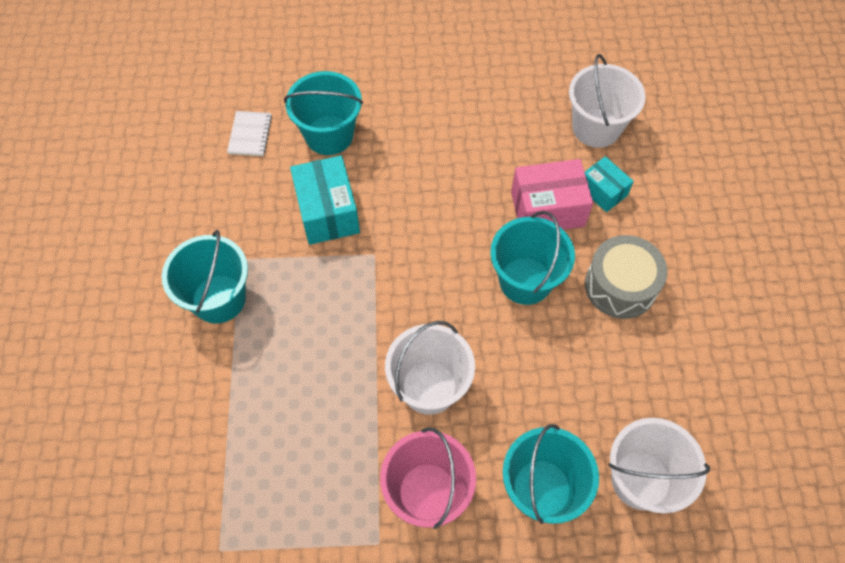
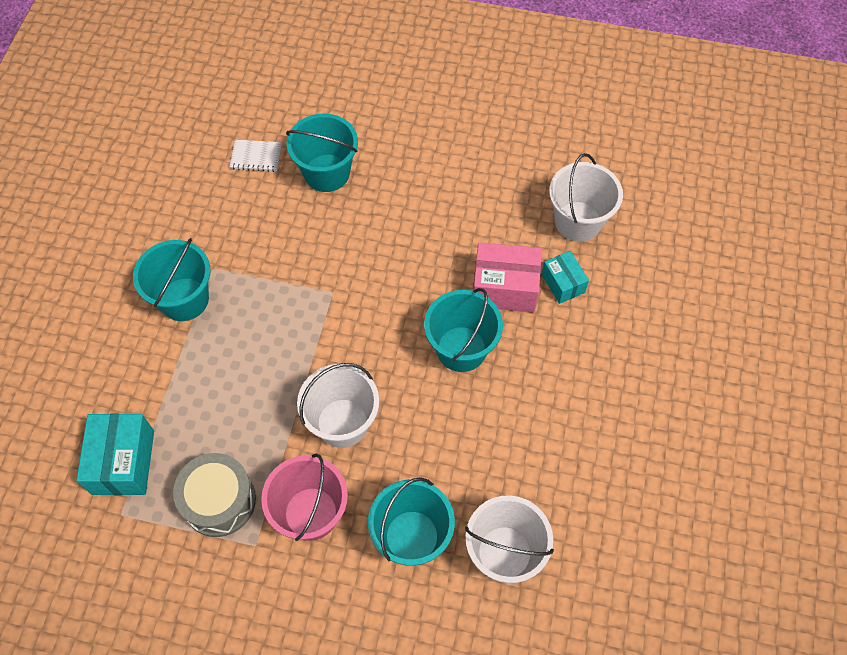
camera: 15 degrees right, 0 degrees up
(250, 135) = (256, 157): white notebook -> white notebook turned 75 degrees clockwise
(327, 212) = (303, 244): turquoise box -> turquoise box (123, 462)
(620, 286) = (548, 375): grey drum -> grey drum (219, 501)

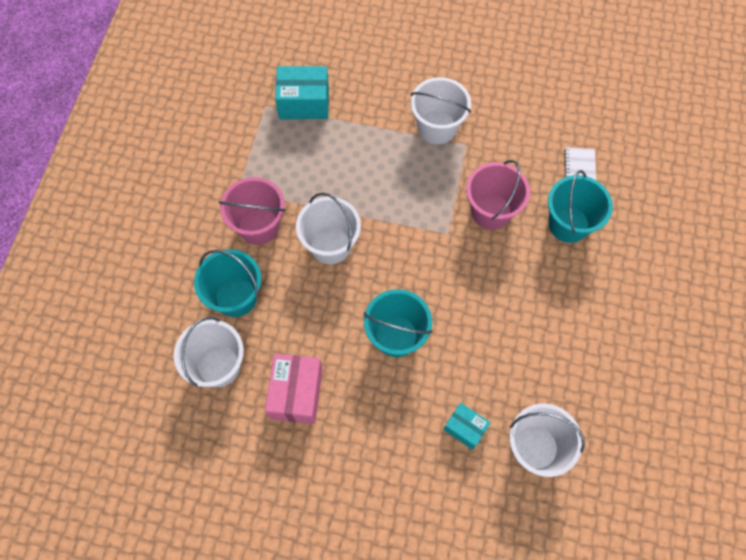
camera: 90 degrees right, 5 degrees up
(184, 299) = (437, 127): turquoise bucket -> white bucket
(219, 501) = (272, 165): grey drum -> none
(306, 246) = (491, 211): none -> pink bucket
(504, 288) = (458, 375): pink box -> pink box (296, 393)
(563, 283) = (465, 428): turquoise box -> turquoise box turned 60 degrees clockwise

